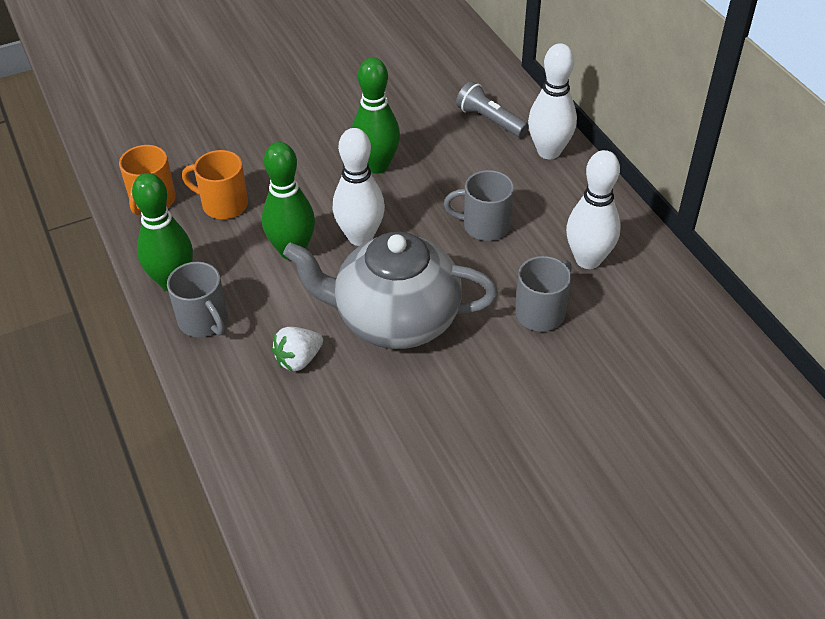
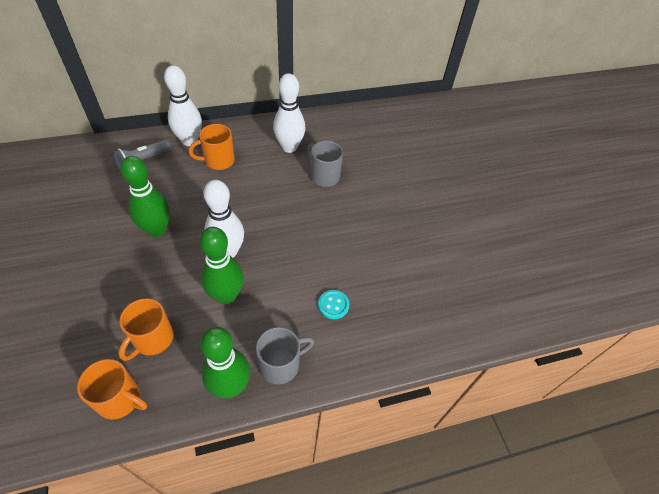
camera: 85 degrees left, 5 degrees up
(298, 360) = (333, 305): white strawberry -> turquoise button
(395, 319) = (311, 245): grey teapot -> none
(484, 226) = (244, 185): grey mug -> none
(522, 189) = (218, 161): none -> orange mug

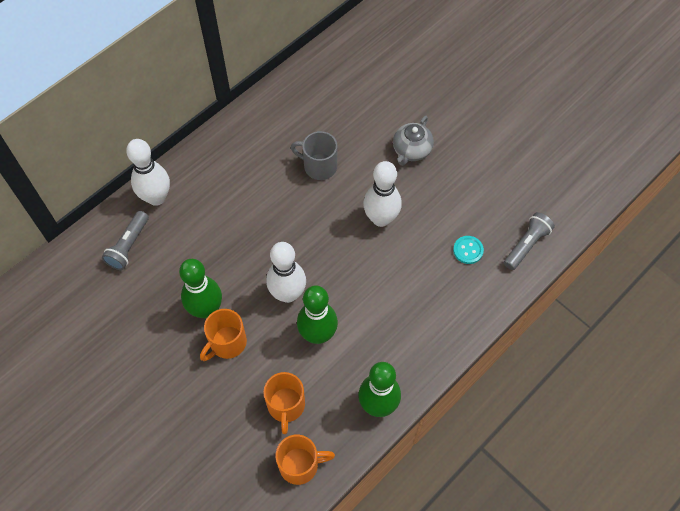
camera: 25 degrees left, 10 degrees up
(218, 161) = (204, 205): orange mug -> orange mug (227, 343)
(281, 365) = (405, 365): grey mug -> none
(289, 147) = (262, 151): white bowling pin -> white bowling pin (381, 218)
(333, 305) = (413, 291): turquoise button -> turquoise button (468, 250)
(407, 199) = (411, 151): none -> grey teapot
(465, 321) = (526, 245): none -> grey flashlight

